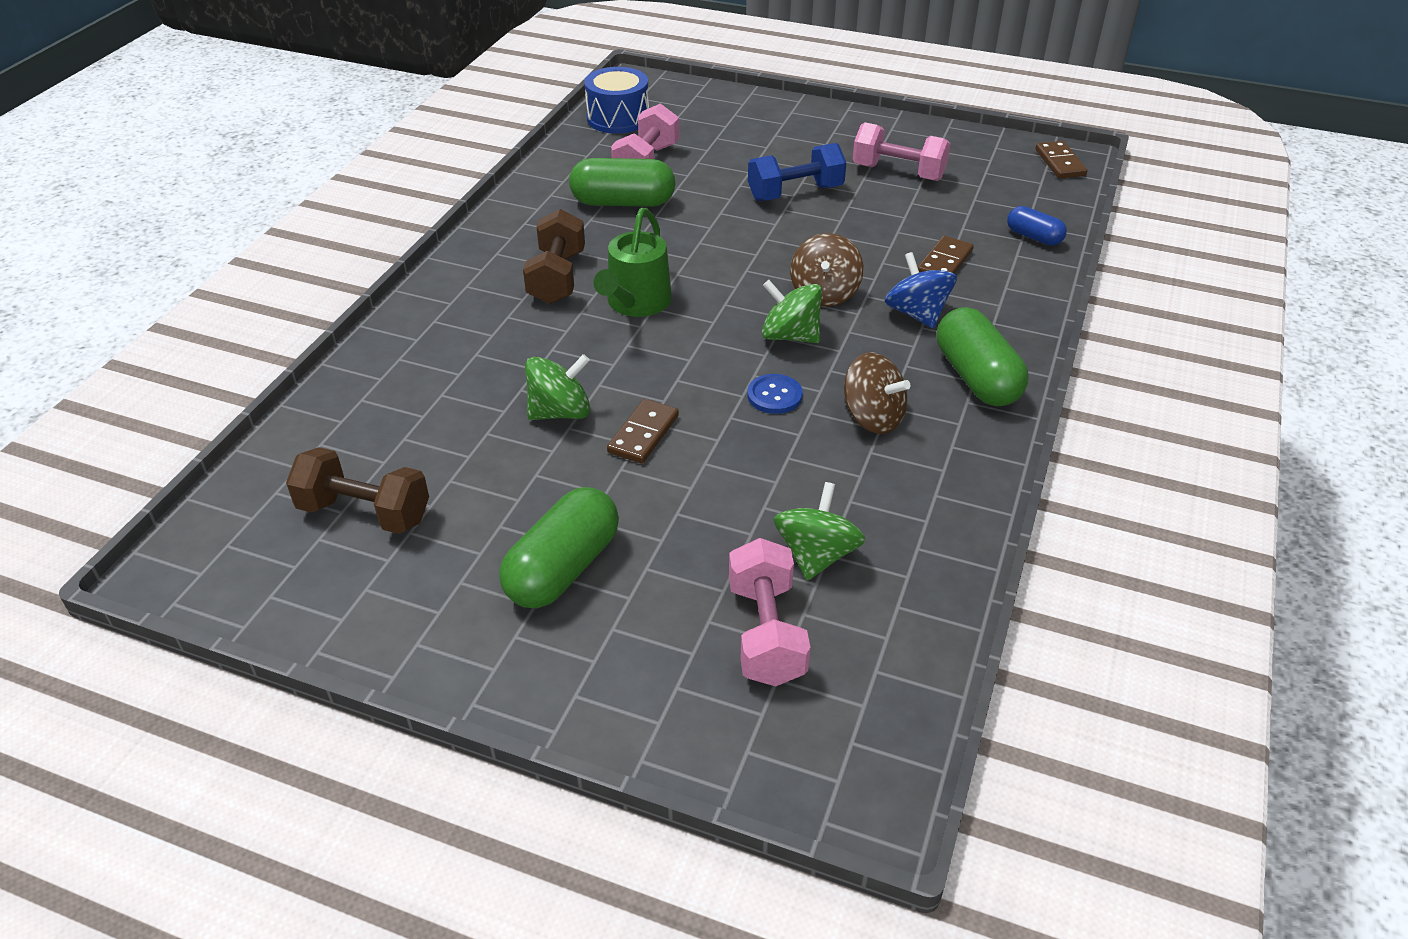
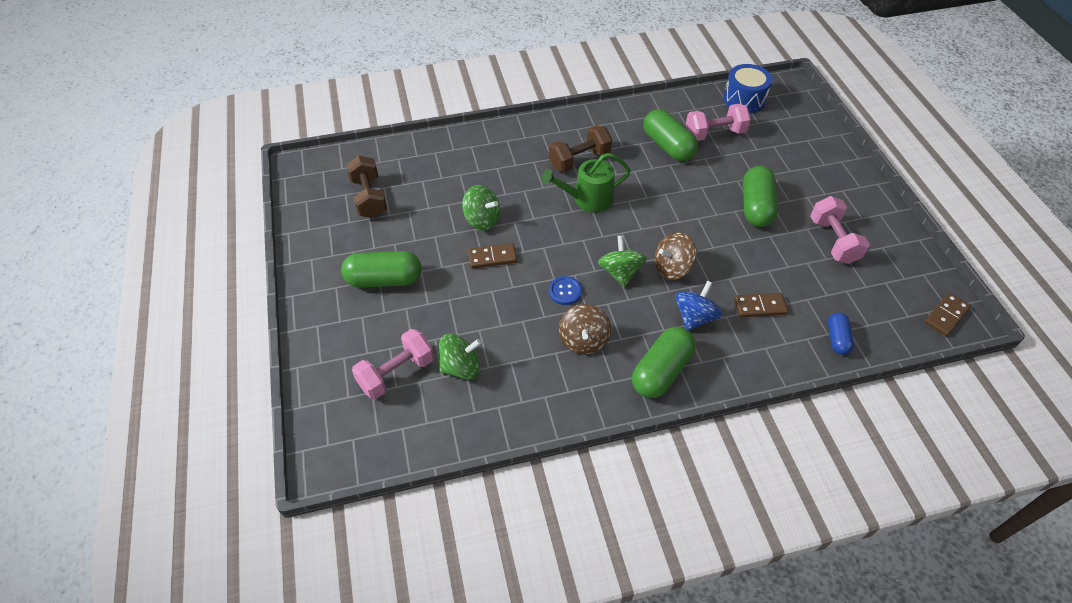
camera: 55 degrees right, 10 degrees up
(795, 193) = (756, 207): blue dumbbell -> green capsule

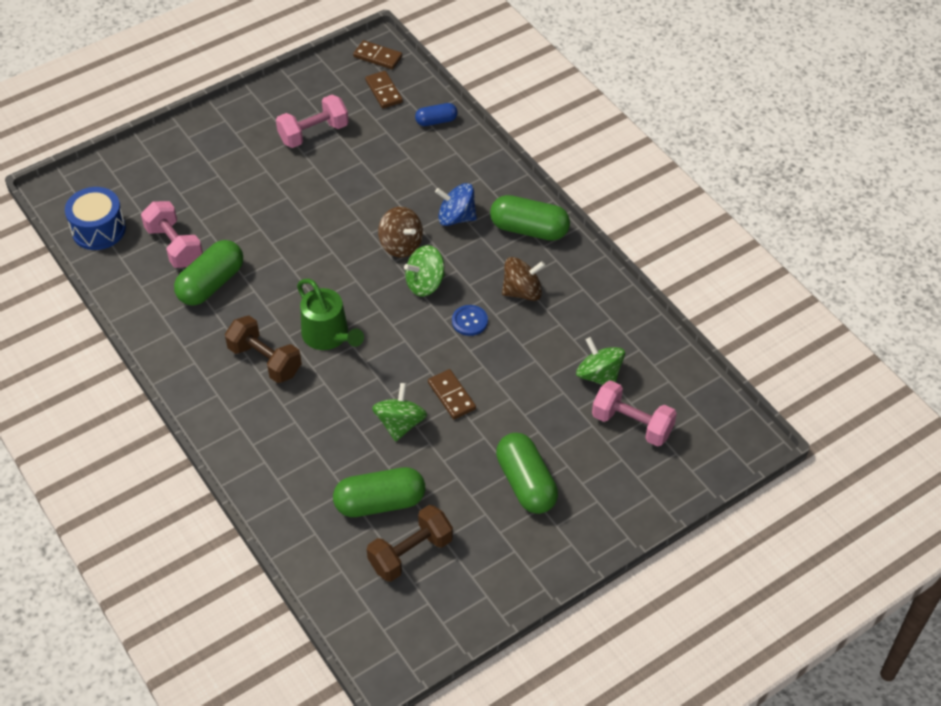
camera: 110 degrees left, 0 degrees up
(756, 207) = (286, 194): green capsule -> green capsule (380, 502)
(760, 306) = (422, 174): brown domino -> brown domino (383, 91)

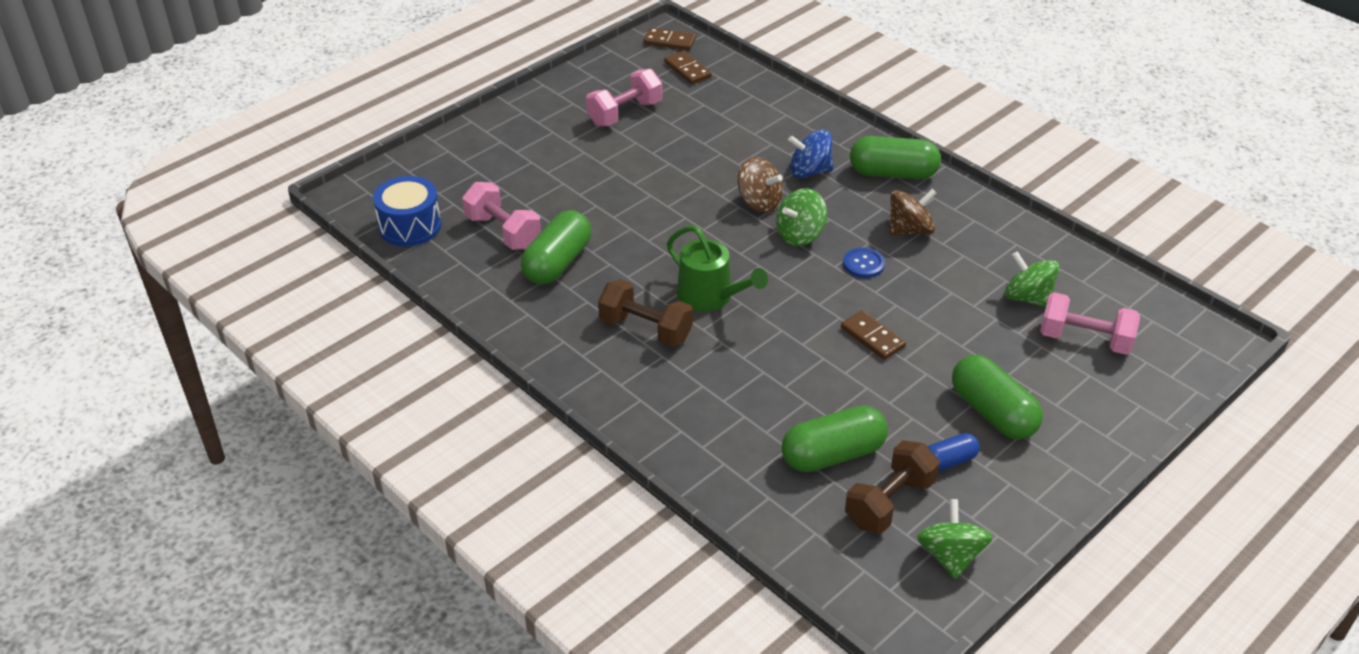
camera: 10 degrees left, 10 degrees down
(400, 424) = (825, 372): green spinning top -> green spinning top (950, 556)
(436, 121) = (754, 89): blue capsule -> blue capsule (948, 461)

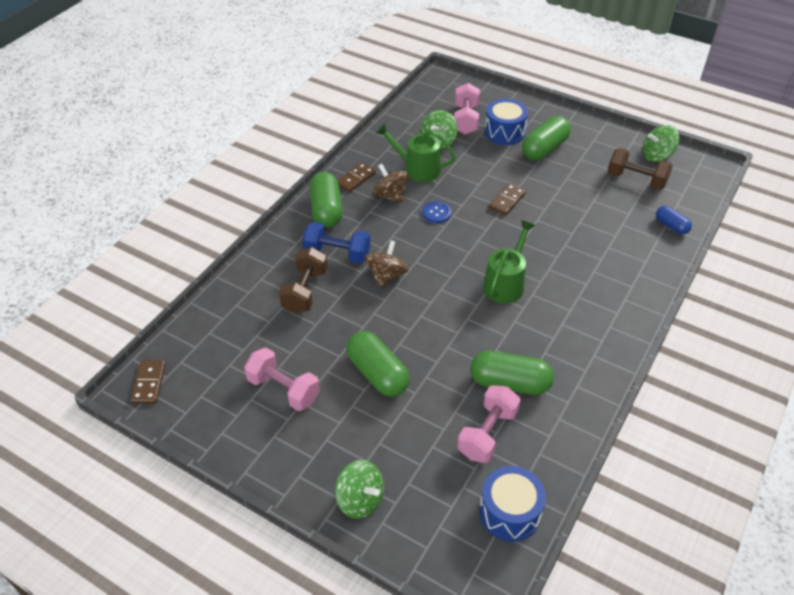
camera: 105 degrees left, 5 degrees up
(645, 329) = (557, 311): brown dumbbell -> brown dumbbell (305, 291)
(687, 70) = (200, 358): brown domino -> brown domino (355, 179)
(800, 235) = (417, 248): green spinning top -> green spinning top (360, 500)
(809, 171) = (337, 254): blue spinning top -> blue dumbbell
(833, 454) = (615, 205): green capsule -> green capsule (377, 374)
(948, 461) = (592, 162): blue capsule -> blue capsule (671, 226)
(964, 265) = (418, 169): none -> green watering can
(1045, 377) = (504, 132): none -> blue drum

